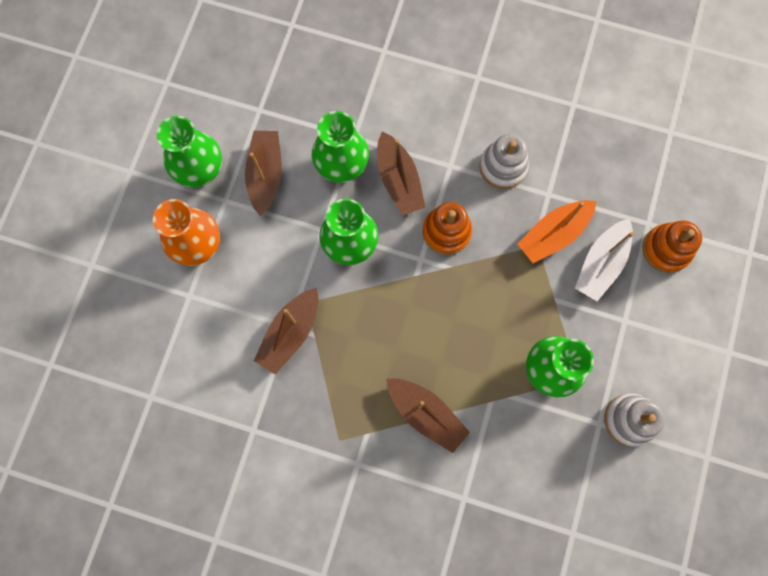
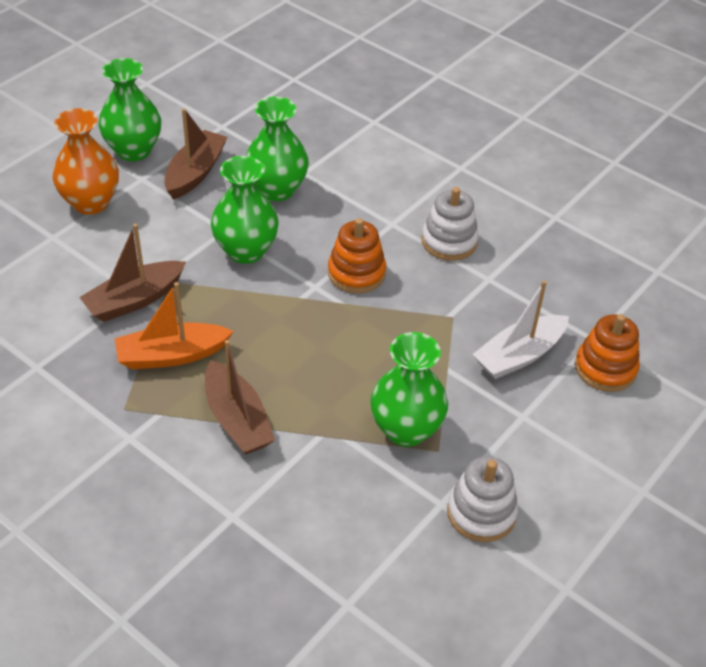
camera: 20 degrees right, 30 degrees down
(398, 180) = (329, 218): brown boat -> none
(553, 234) = (476, 313): orange boat -> orange boat (172, 355)

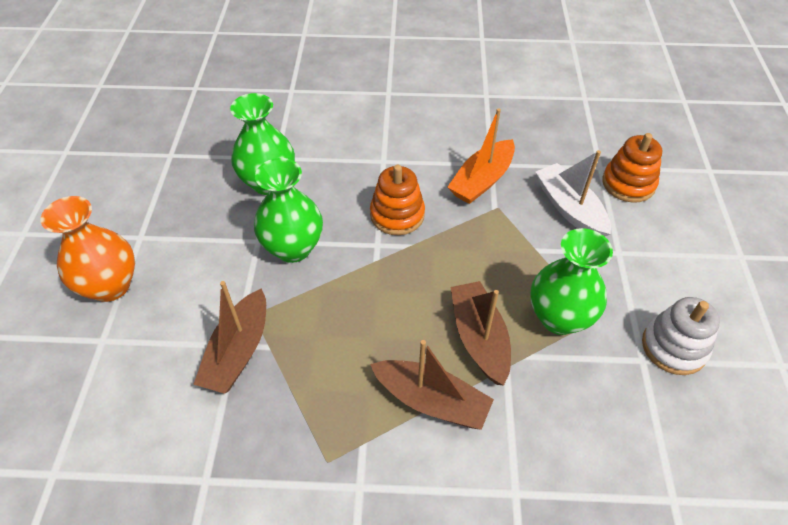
camera: 35 degrees left, 5 degrees up
(133, 150) = (108, 216): green vase -> none
(172, 355) = (321, 381): orange boat -> orange boat (482, 180)
(195, 173) = (185, 206): brown boat -> brown boat (479, 338)
(449, 241) = (437, 152): white stacking toy -> none
(519, 355) = (569, 208): white boat -> white boat turned 135 degrees clockwise

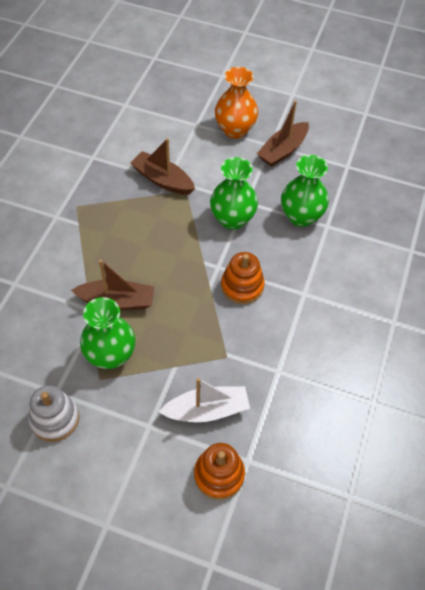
camera: 105 degrees right, 5 degrees up
(431, 401) = (87, 262): brown boat -> brown boat (283, 150)
(482, 180) = (260, 356): orange boat -> none

